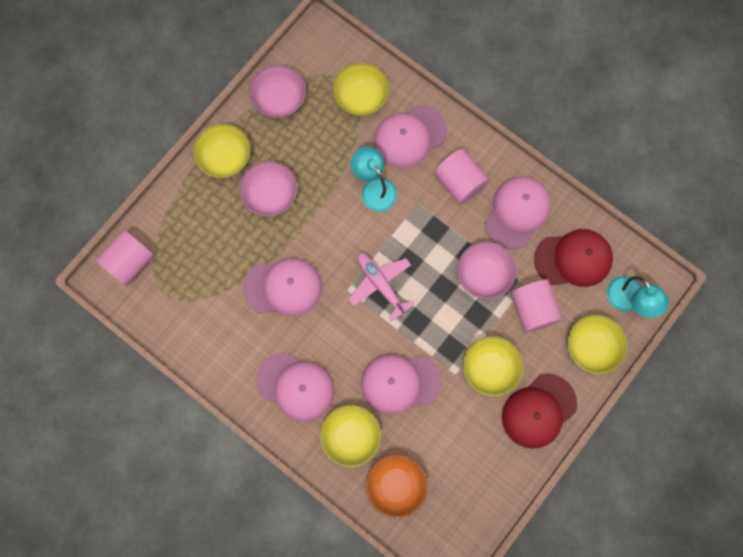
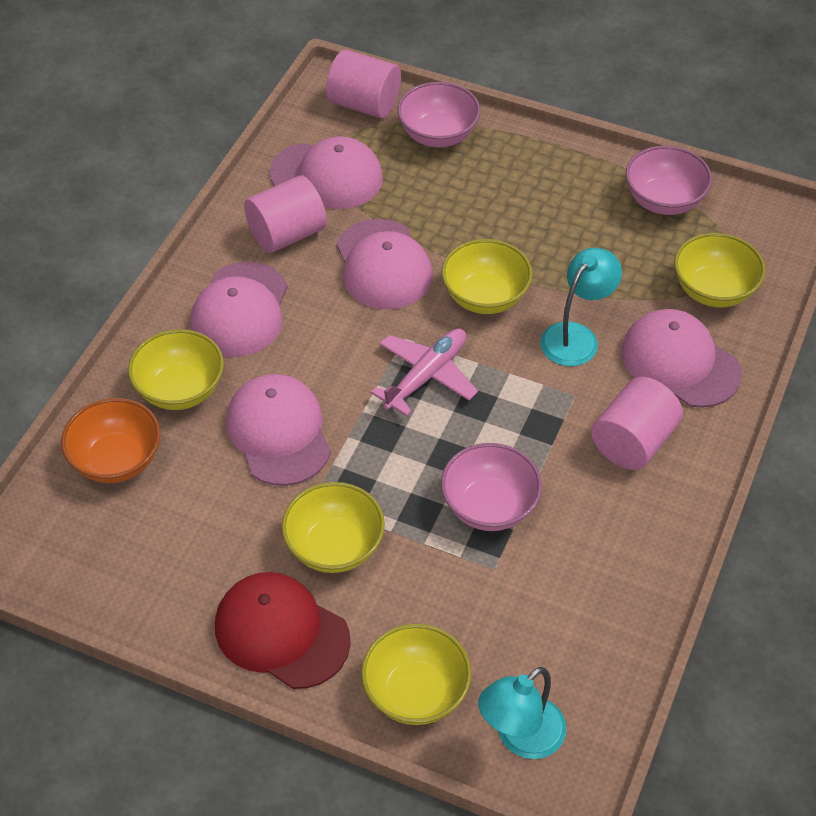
camera: 75 degrees right, 25 degrees down
(225, 158) = (549, 163): yellow bowl -> yellow bowl (485, 297)
(270, 195) = (515, 222): pink bowl -> pink bowl (438, 135)
(517, 212) = (615, 532): pink cap -> pink cap (327, 176)
(533, 309) = (455, 589): pink cylinder -> pink cylinder (287, 234)
(573, 259) = (566, 633): red cap -> none

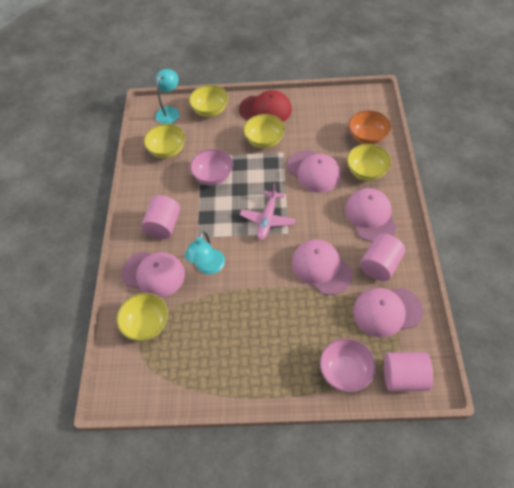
camera: 160 degrees right, 5 degrees up
(485, 297) = (261, 271): yellow bowl -> yellow bowl (167, 150)
(664, 201) = (191, 378): pink bowl -> none

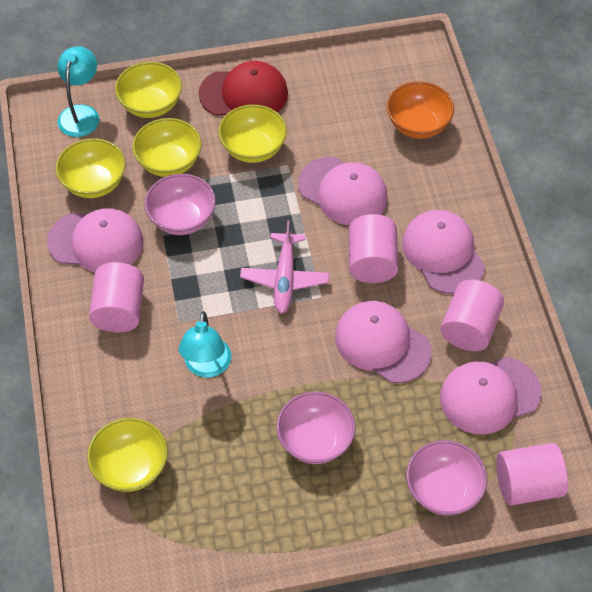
camera: 15 degrees left, 0 degrees up
(153, 274) = (122, 389): pink cap -> pink cap (96, 242)
(266, 324) = (315, 440): none -> pink bowl
(324, 216) = (372, 262): none -> pink cylinder
(366, 172) = (426, 183): yellow bowl -> yellow bowl (169, 162)

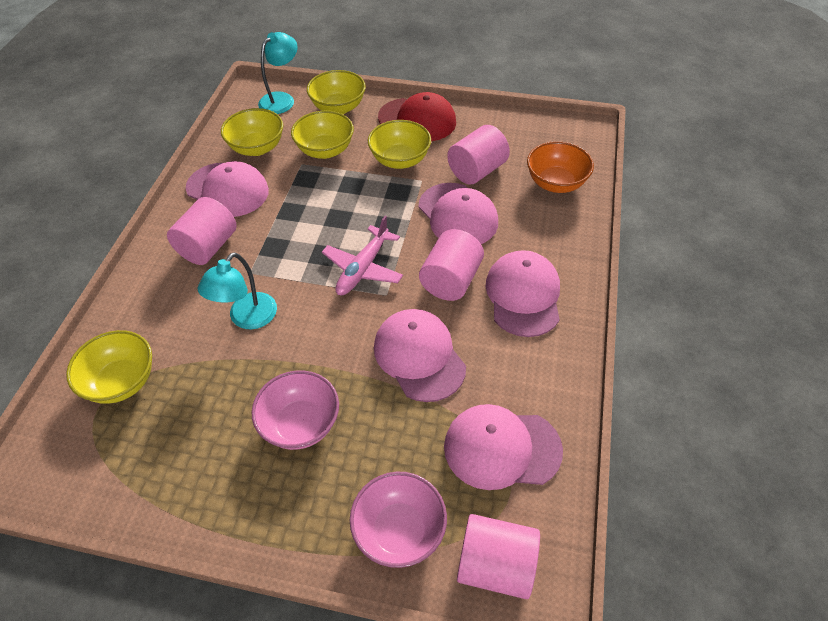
camera: 25 degrees right, 5 degrees down
(182, 219) = (307, 194): pink bowl -> none
(469, 328) = (514, 373): pink cylinder -> pink cylinder (477, 171)

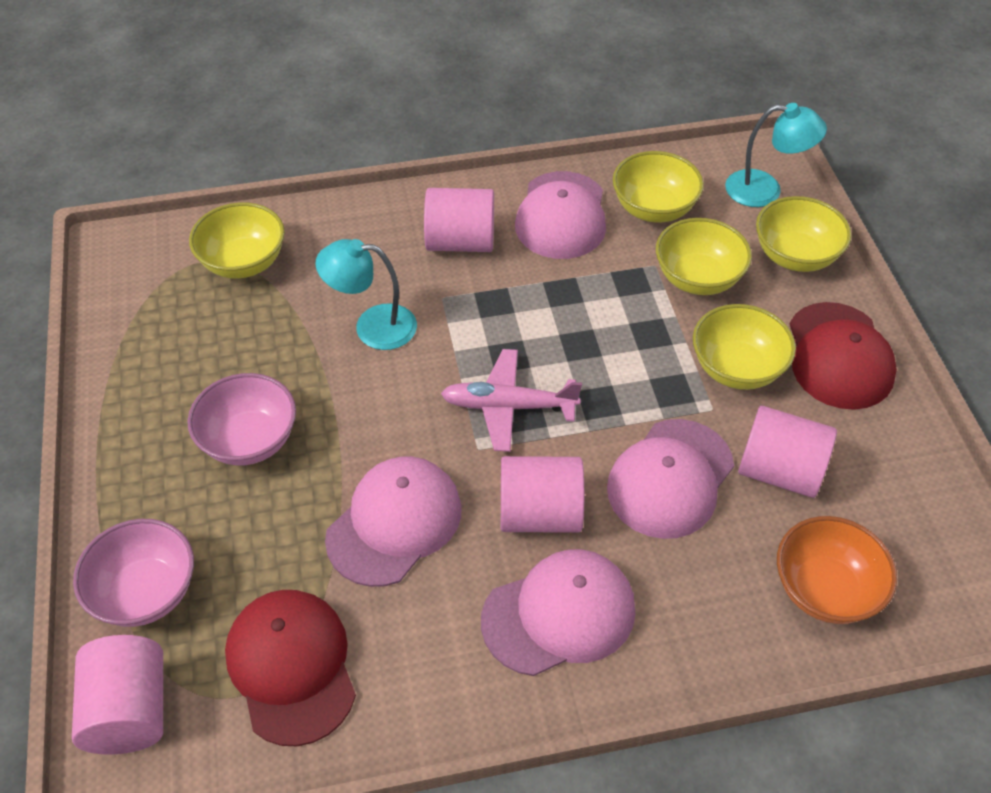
camera: 65 degrees right, 0 degrees up
(501, 448) = (291, 666): pink cap -> red cap

